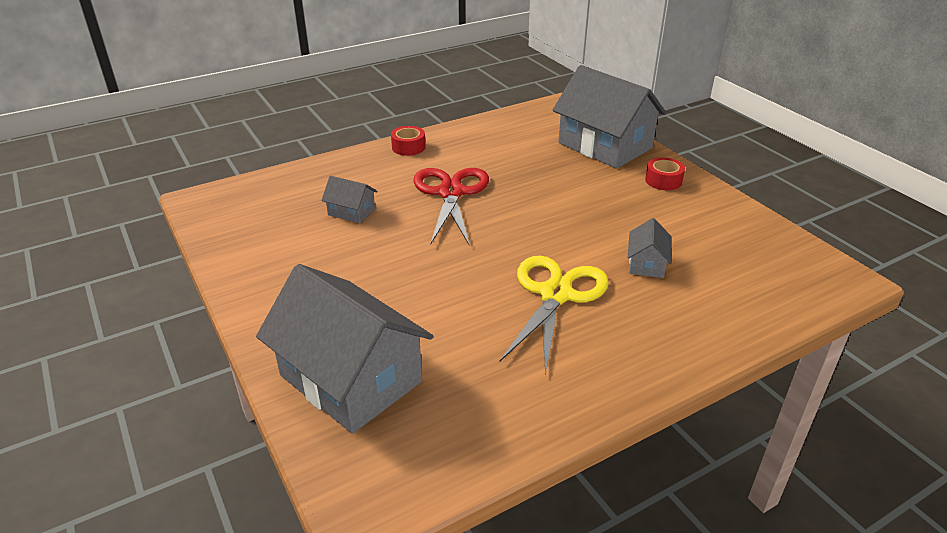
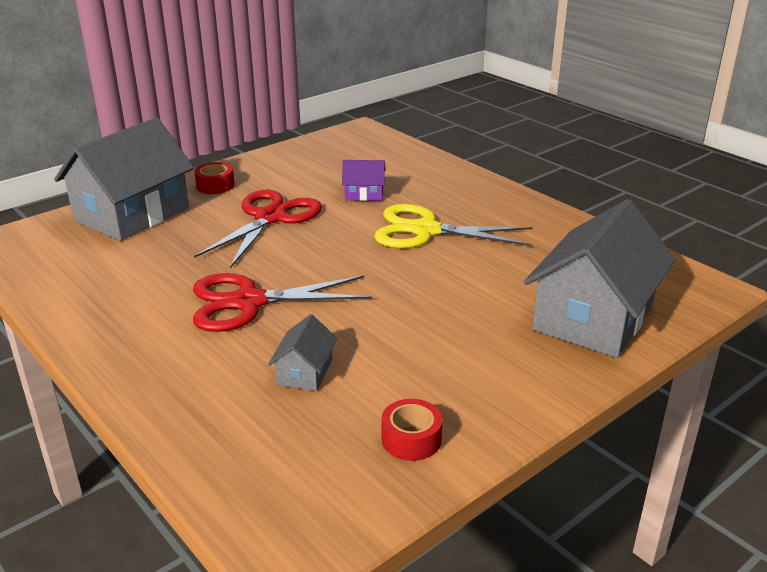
camera: 100 degrees left, 5 degrees down
(408, 147) = (113, 353): red tape -> red tape (411, 439)
(593, 207) = (270, 218): none -> red scissors
(646, 264) = (364, 194): grey house -> purple house

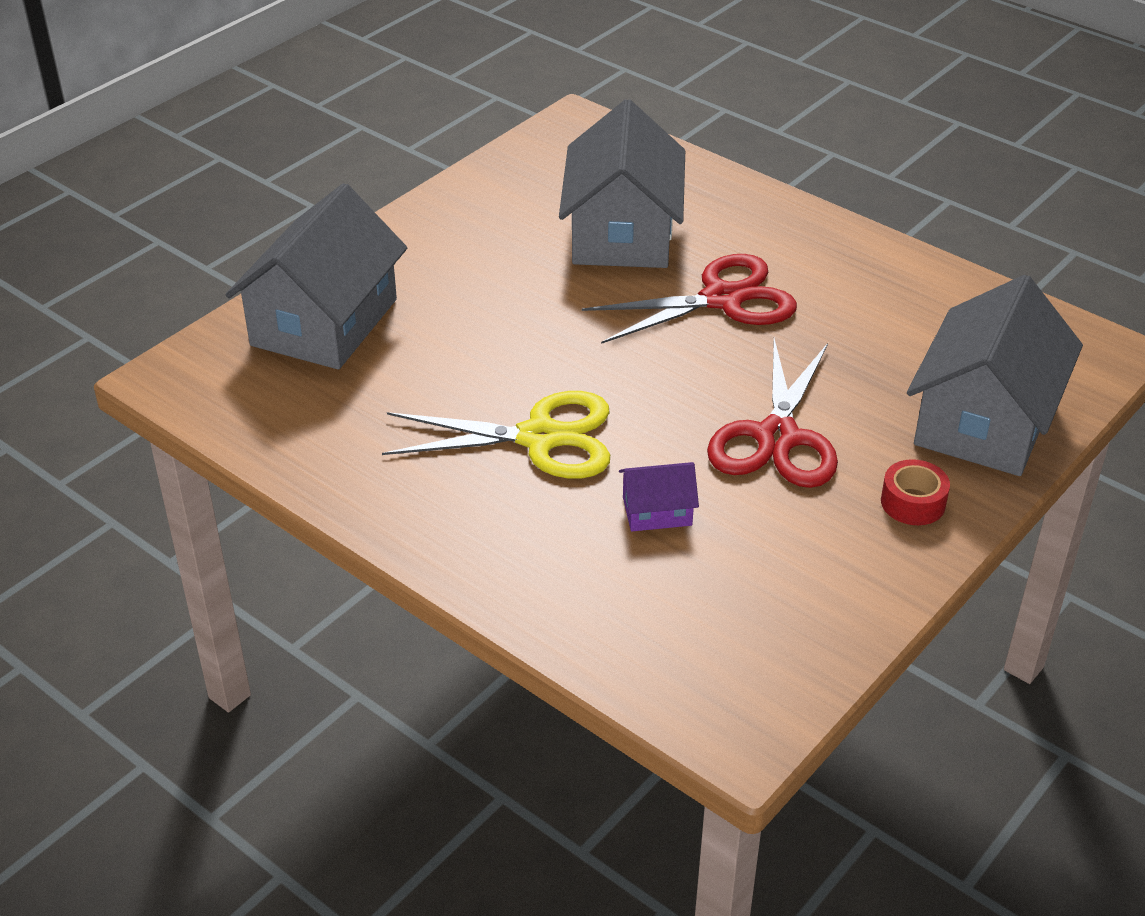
camera: 170 degrees right, 10 degrees up
(304, 372) = (622, 233): grey house -> grey house, size x2.27
(411, 439) = (508, 191): red tape -> none

